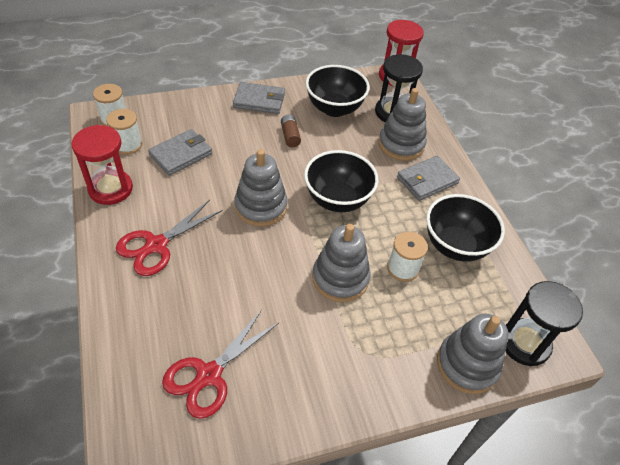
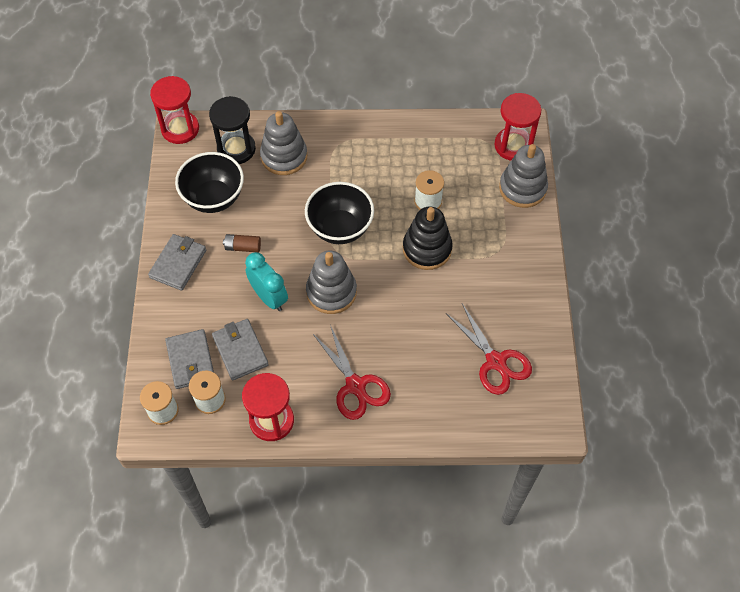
camera: 70 degrees left, 10 degrees up
(242, 163) = (269, 297): none -> turquoise clock
(340, 278) = (427, 249): grey stacking toy -> black stacking toy
(427, 180) = (336, 151): grey wallet -> grey wallet (190, 360)
(455, 246) = (414, 156): black bowl -> none
(525, 343) = (513, 145): black hourglass -> red hourglass

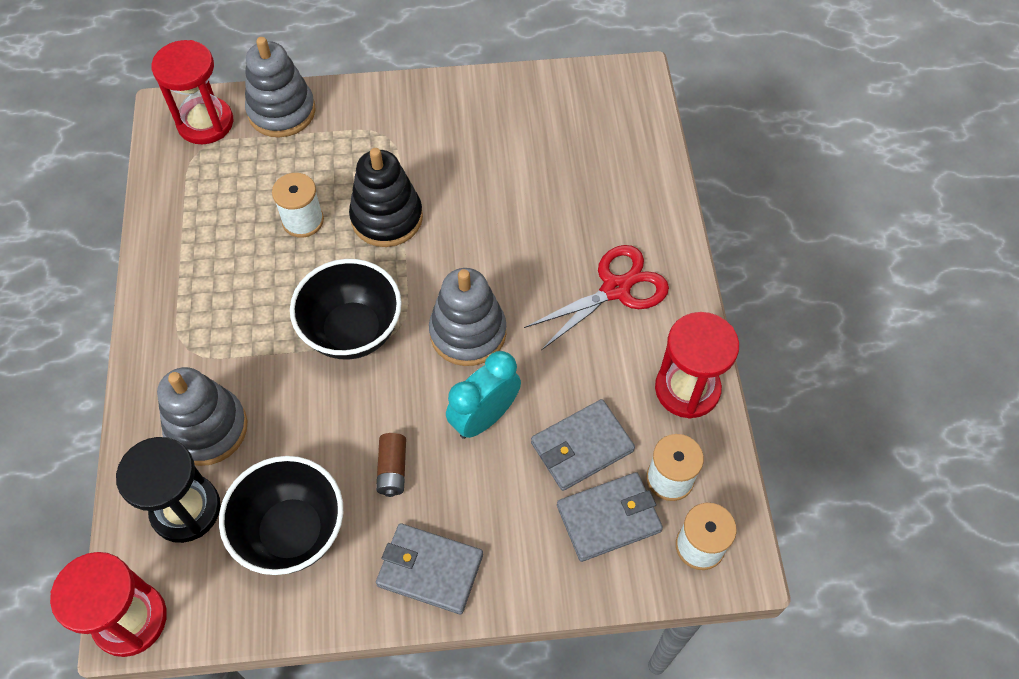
camera: 95 degrees left, 0 degrees up
(496, 361) = (556, 135): red scissors -> none

